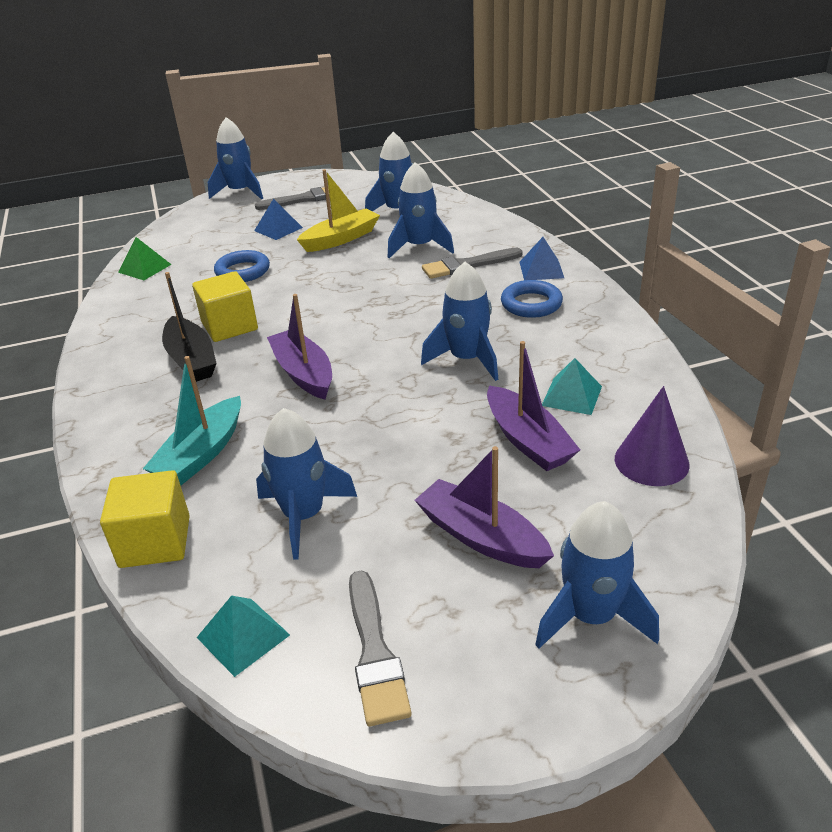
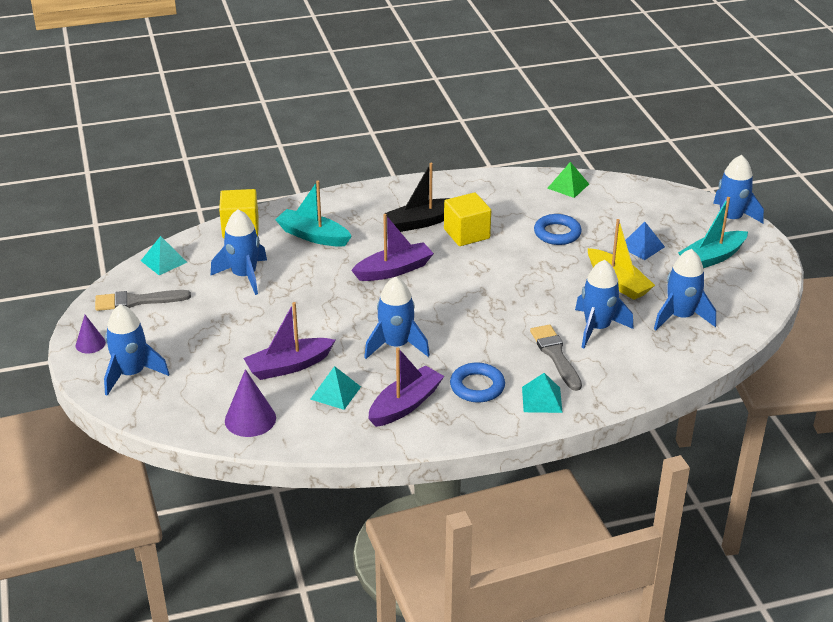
camera: 90 degrees right, 0 degrees up
(303, 199) = (712, 258): grey brush -> turquoise boat
(481, 537) = (204, 340): purple boat -> purple boat (405, 405)
(518, 702) = (90, 344): none -> purple cone
(541, 270) = (542, 399): blue pyramid -> turquoise pyramid

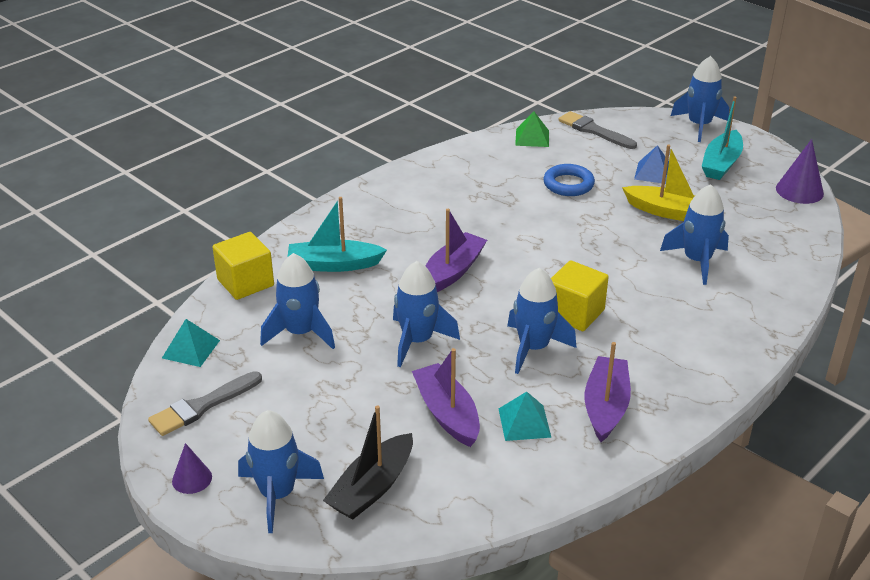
camera: 30 degrees left, 0 degrees up
(250, 419) = (464, 490): purple cone -> purple cone (799, 190)
(288, 366) = (447, 413): purple boat -> purple boat turned 120 degrees clockwise
(422, 222) = (431, 214): black boat -> black boat (372, 488)
(466, 234) = (486, 212): yellow cube -> yellow cube (574, 313)
(477, 386) = (653, 360): blue ring -> none
(542, 399) = (723, 349): turquoise pyramid -> none
(556, 355) = (689, 301): grey brush -> grey brush (594, 131)
(680, 317) = (753, 225): blue rocket -> blue rocket (417, 341)

